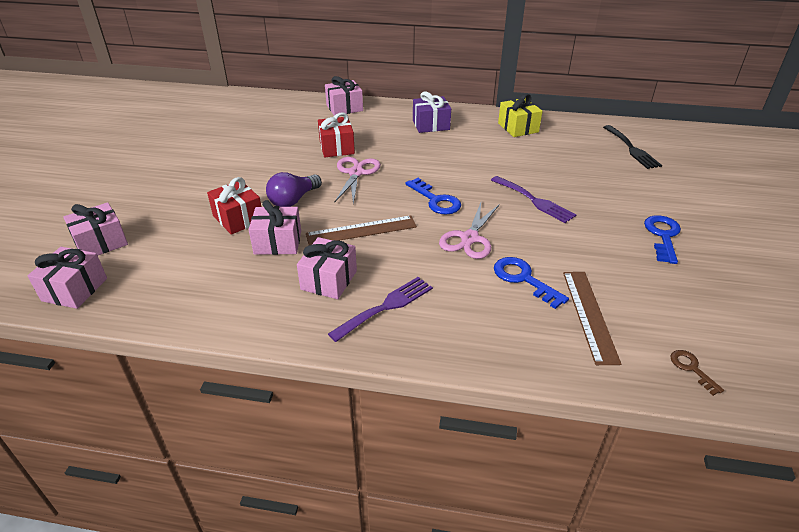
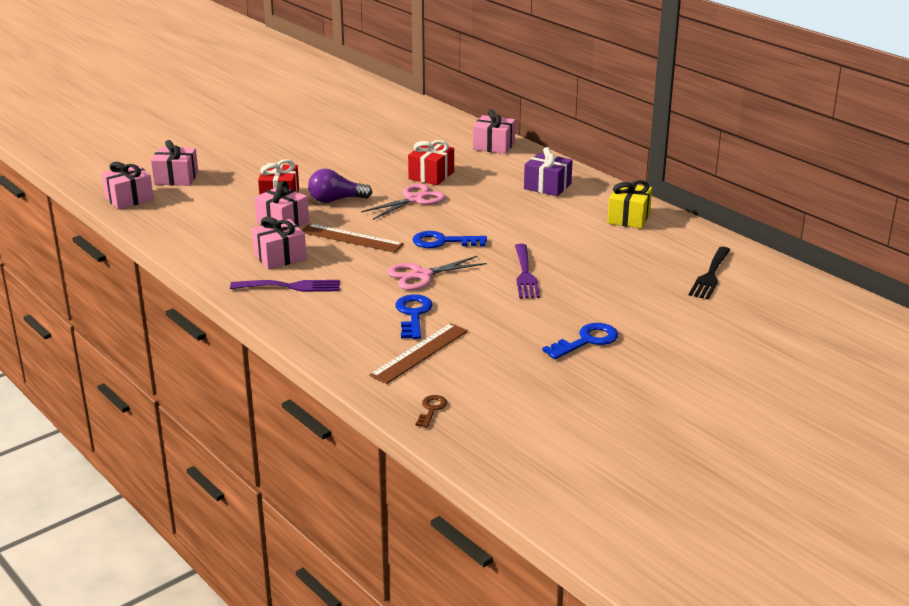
camera: 40 degrees right, 10 degrees down
(436, 200) = (443, 242): blue key -> blue key turned 90 degrees clockwise

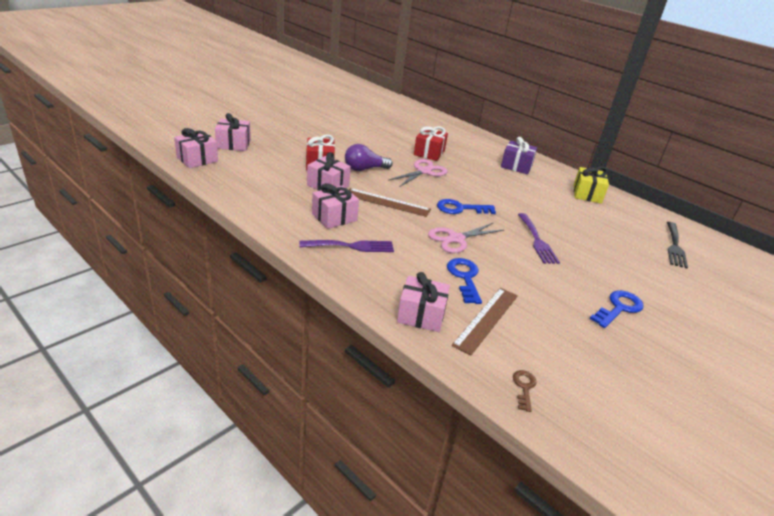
camera: 10 degrees left, 5 degrees up
(493, 146) = (464, 133): pink gift -> pink gift (421, 315)

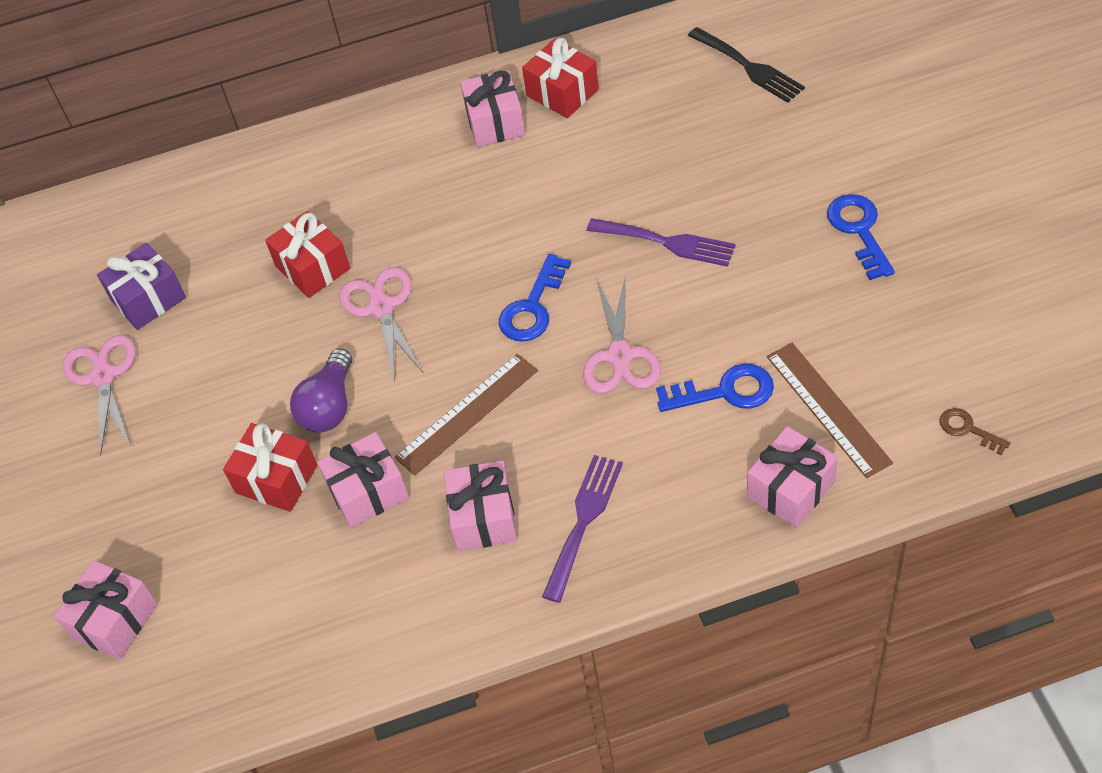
camera: 50 degrees left, 20 degrees up
(197, 159) = (155, 707): pink gift -> pink gift (495, 122)
(341, 122) = (103, 377): none -> pink scissors
(464, 278) = (725, 391): blue key -> blue key turned 150 degrees clockwise
(516, 166) = (425, 147): purple gift -> purple gift (148, 299)
(587, 194) = (562, 93): yellow gift -> red gift

